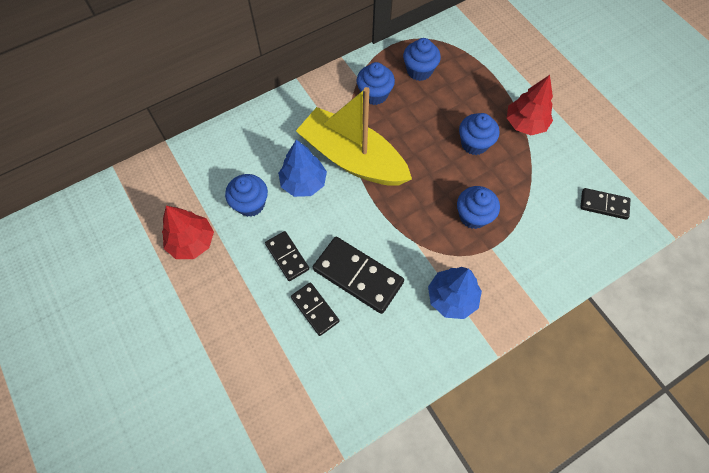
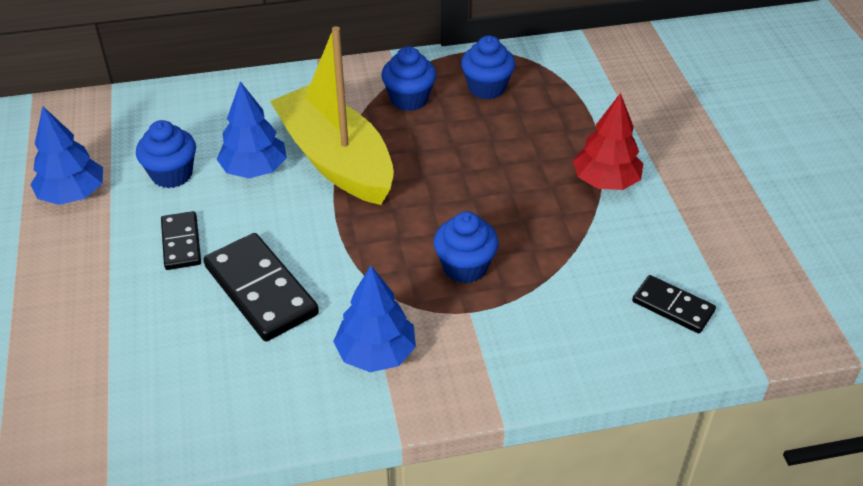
camera: 20 degrees right, 20 degrees down
(192, 242) = (72, 194): red tree -> blue tree
(315, 309) = (179, 311): black domino -> none
(474, 144) = (516, 185): blue cupcake -> none

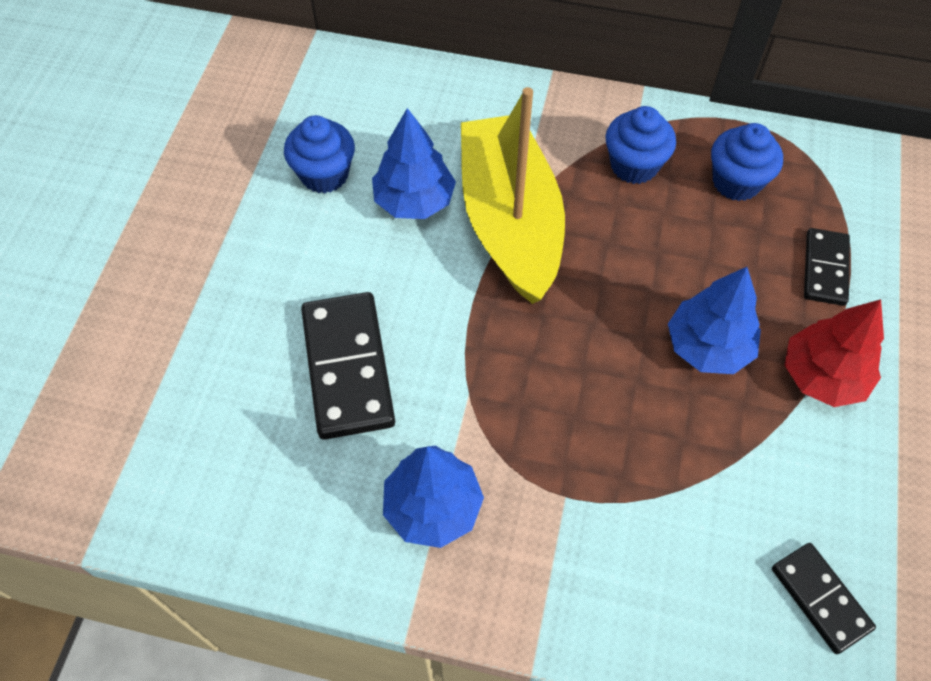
camera: 25 degrees right, 15 degrees up
(72, 194) = (213, 163): blue tree -> blue tree (708, 346)
(181, 243) = (294, 270): black domino -> black domino (825, 269)
(465, 267) = (589, 431): blue cupcake -> none

